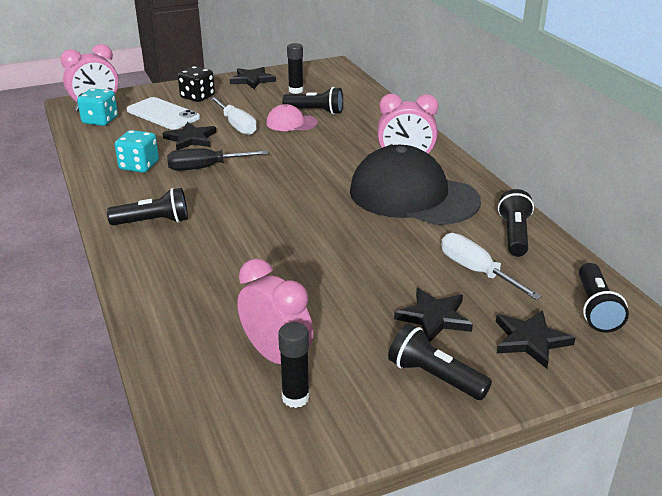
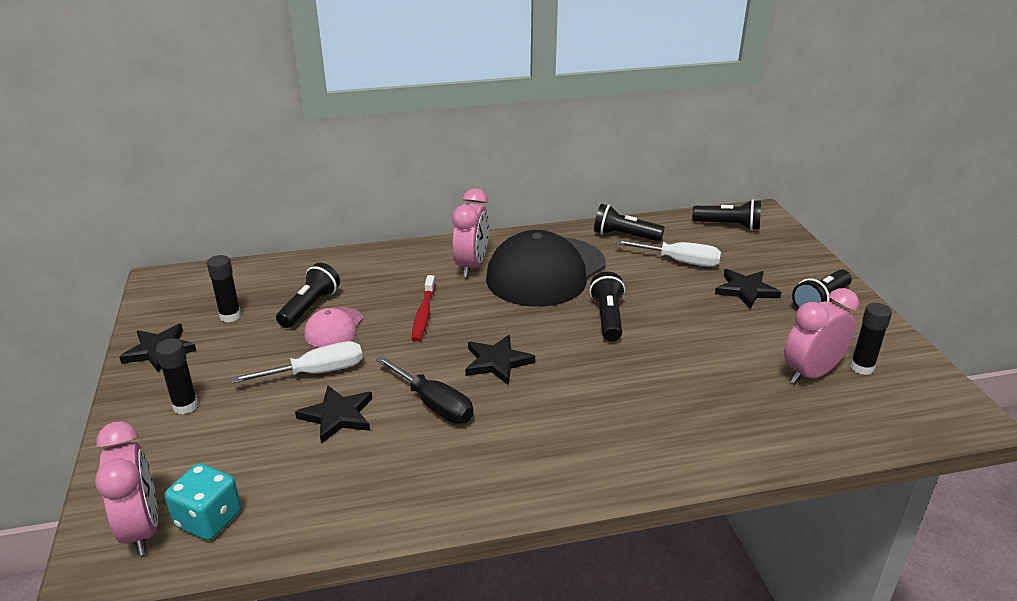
camera: 80 degrees left, 0 degrees up
(139, 166) = (404, 467): turquoise dice -> none
(153, 222) = (566, 451): black flashlight -> black flashlight (608, 318)
(163, 114) = (230, 444): white phone -> none
(197, 97) = (185, 406): black dice -> black glue stick
(206, 168) = (433, 404): black screwdriver -> black screwdriver turned 45 degrees counterclockwise
(321, 151) = (423, 314): none -> red toothbrush
(476, 271) = (679, 262): white screwdriver -> white screwdriver turned 135 degrees counterclockwise
(530, 340) = (769, 256): black star -> black star (497, 362)

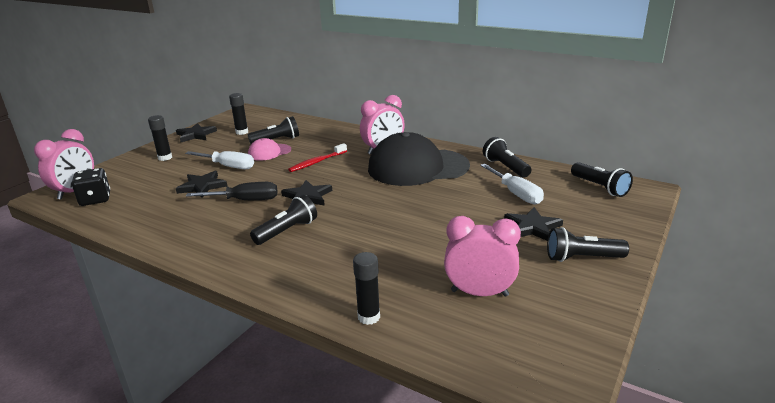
camera: 45 degrees right, 5 degrees down
(209, 519) = (95, 199): turquoise dice -> black dice
(433, 404) = (245, 200): black screwdriver -> black screwdriver turned 90 degrees counterclockwise
(608, 318) = (406, 203): black flashlight -> black flashlight (287, 231)
(862, 367) = (529, 310): black glue stick -> black glue stick (369, 317)

